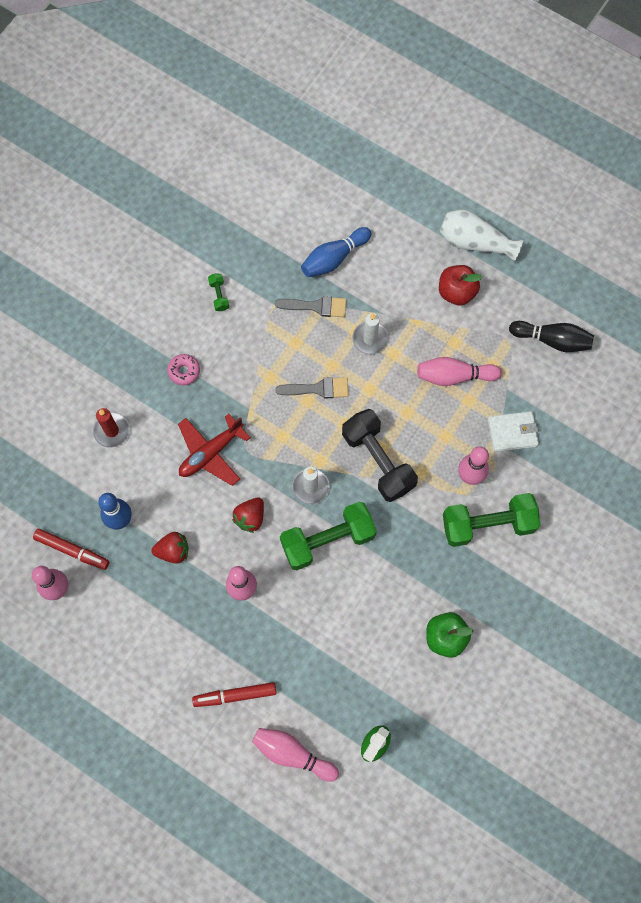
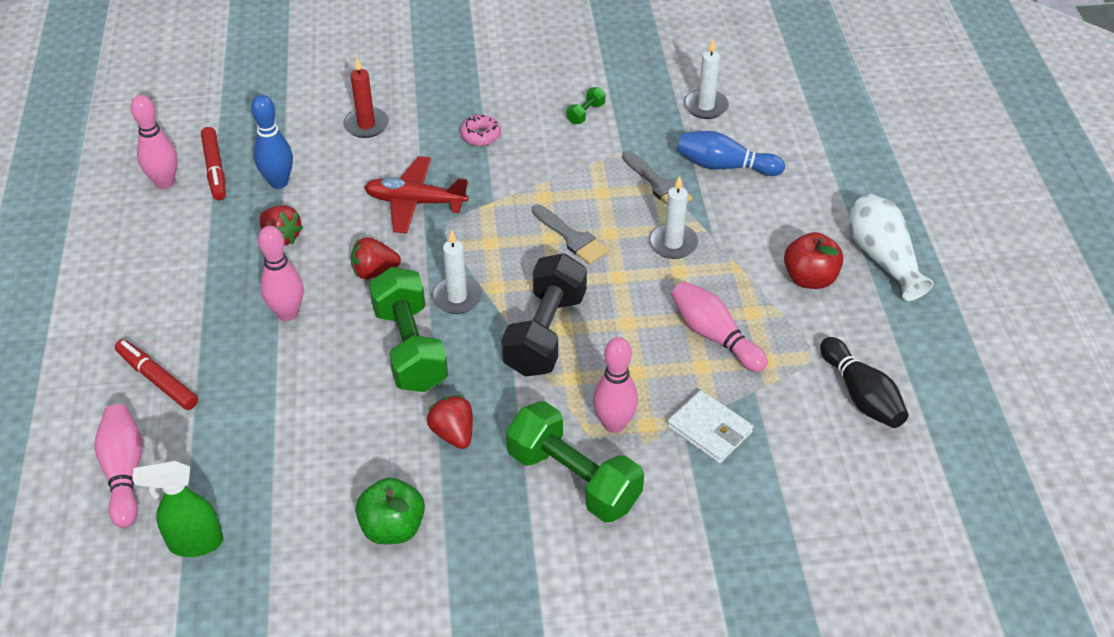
camera: 50 degrees right, 25 degrees down
(275, 223) = (705, 106): none -> white candle
(327, 540) = (410, 347): green dumbbell -> green dumbbell turned 45 degrees clockwise
(408, 562) = (453, 433): none -> red strawberry

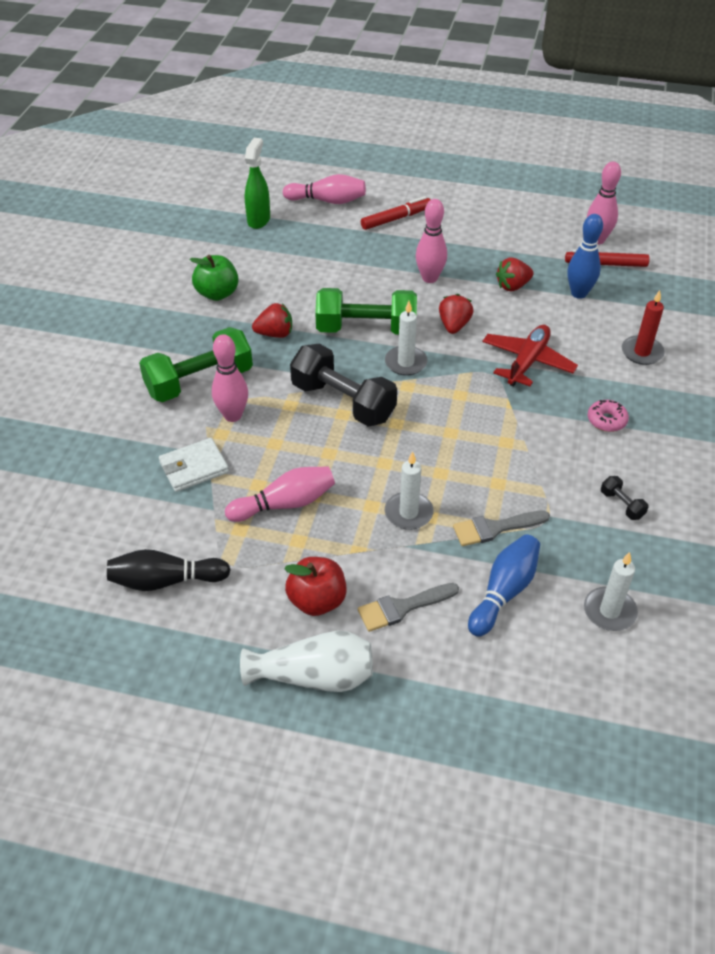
camera: 110 degrees right, 0 degrees up
(571, 237) = (445, 446): grey brush -> grey brush (402, 607)
(585, 113) = (622, 504): green dumbbell -> black dumbbell

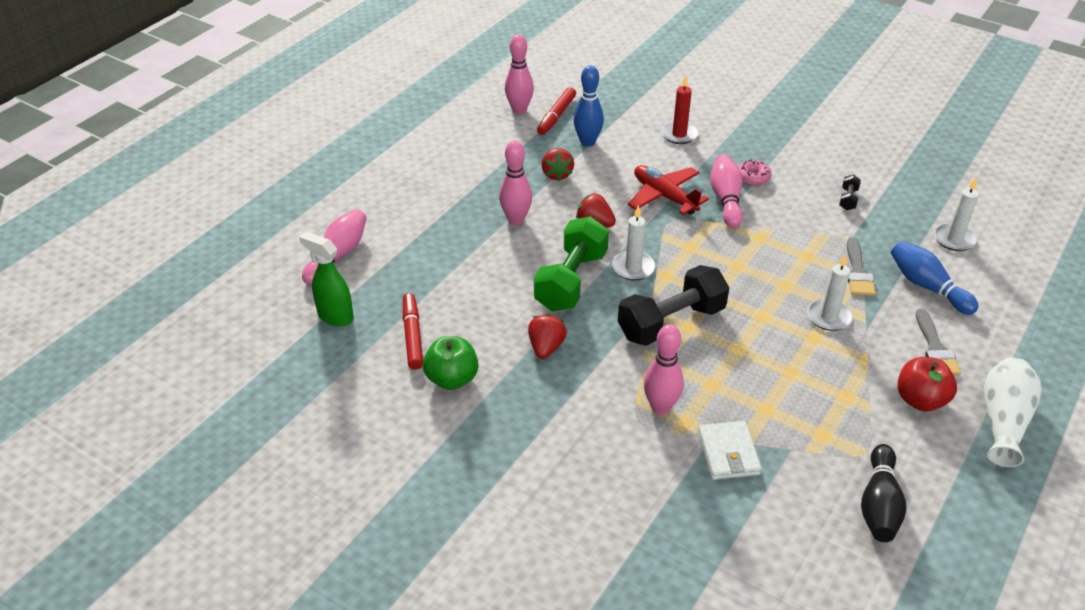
camera: 70 degrees left, 5 degrees down
(199, 382) = (596, 423): green dumbbell -> none
(285, 504) = (797, 395): pink bowling pin -> pink bowling pin (726, 200)
(396, 219) = (405, 216): red marker -> red marker (413, 336)
(622, 504) = (848, 199): black dumbbell -> black dumbbell turned 60 degrees counterclockwise

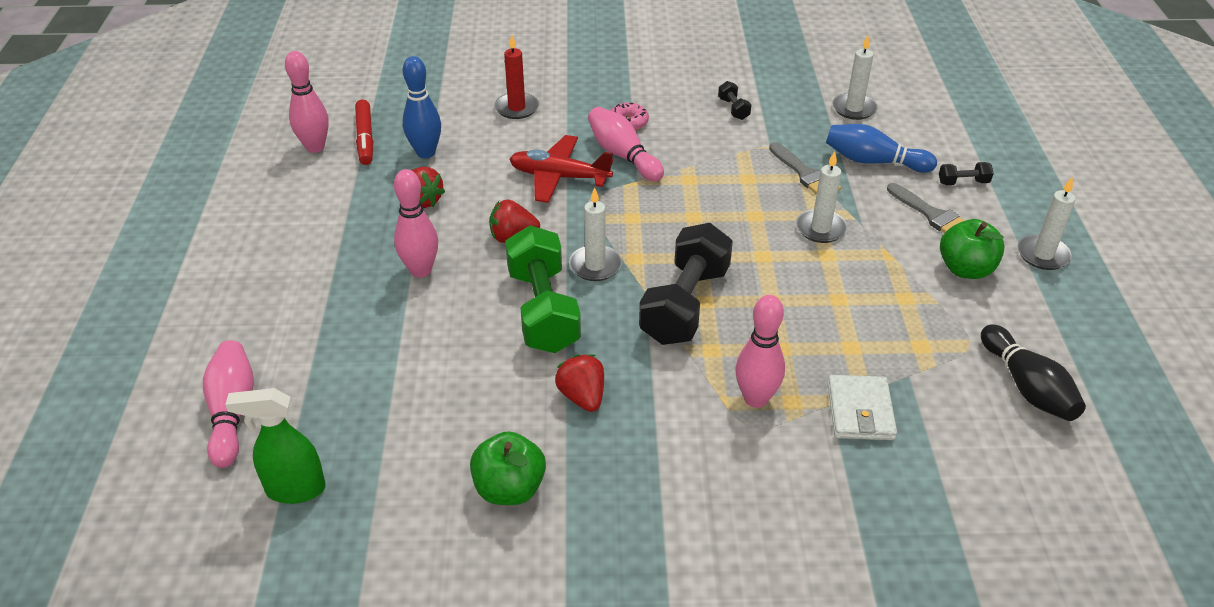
camera: 35 degrees left, 0 degrees up
(413, 336) = (417, 462): red marker -> none
(728, 453) = (860, 411): white wallet -> white wallet turned 45 degrees clockwise
(920, 400) = (965, 269): red apple -> green apple
(991, 336) = (963, 182): none -> black dumbbell
(1003, 421) = (1043, 255): white vase -> white candle

